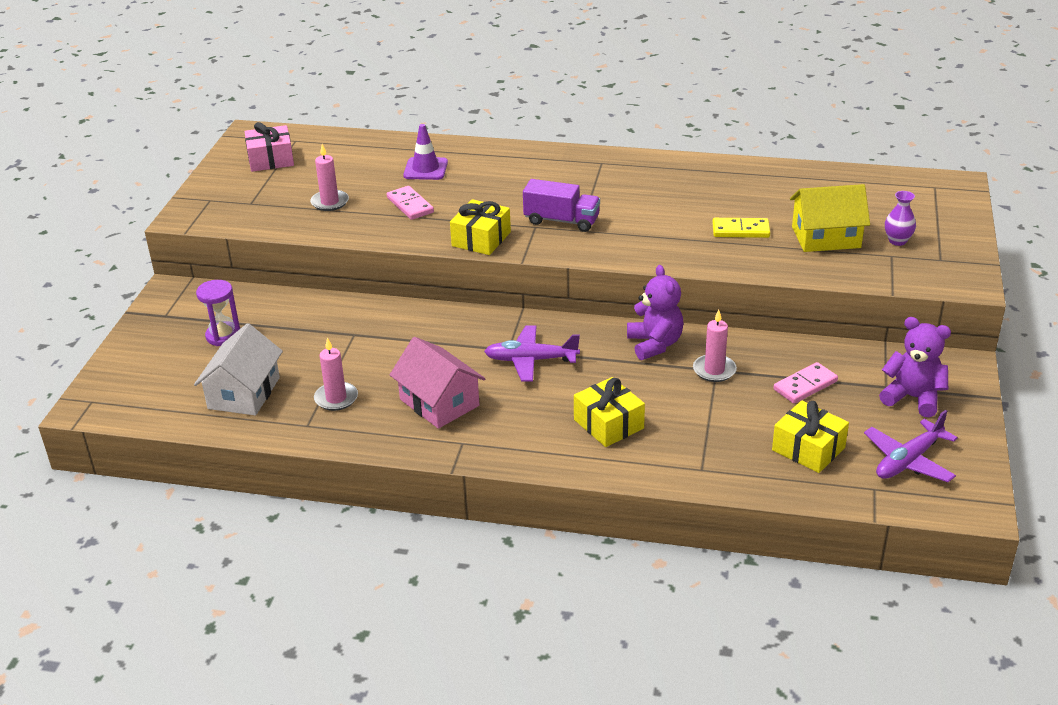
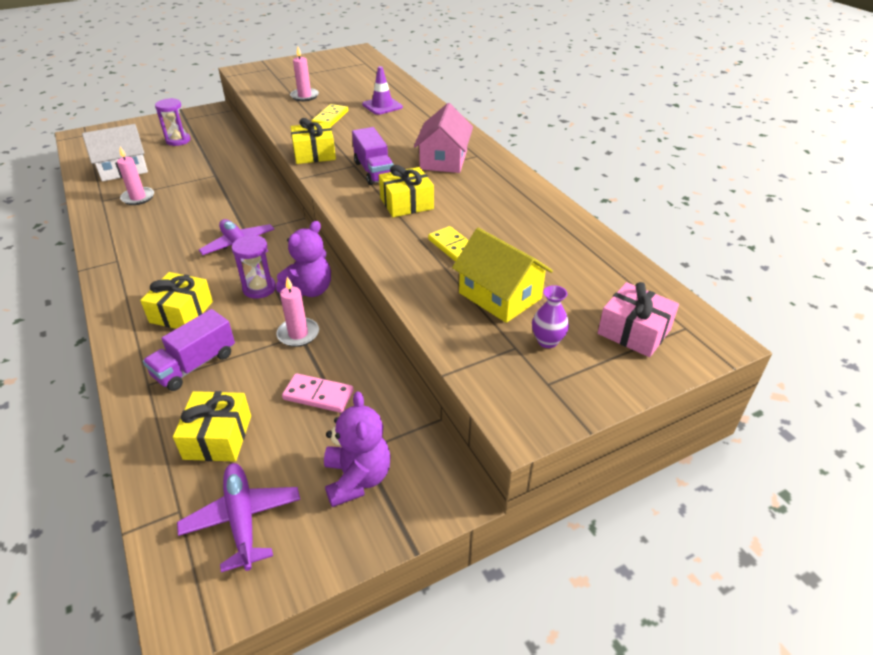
camera: 50 degrees right, 5 degrees up
(271, 159) = (334, 65): pink gift -> pink gift (634, 331)
(410, 205) = (330, 118): pink domino -> yellow domino
(439, 402) = (159, 233): pink house -> pink house (443, 160)
(620, 370) = (259, 288): none -> purple hourglass
(642, 225) = (406, 203): none -> yellow gift
(701, 436) = (195, 365): none -> purple truck
(908, 461) = (242, 519): purple plane -> purple plane turned 60 degrees clockwise

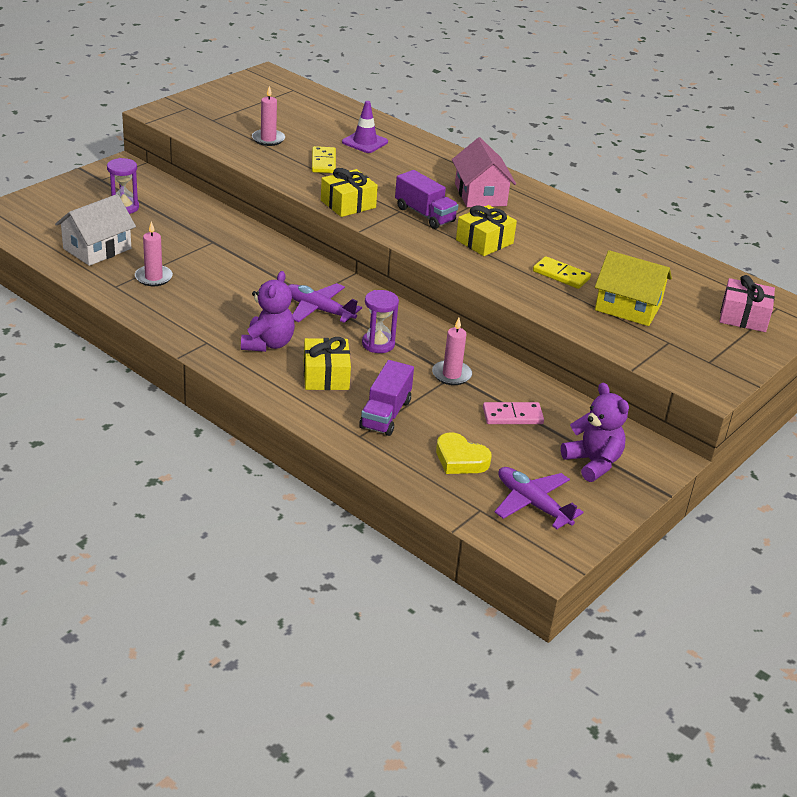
camera: 25 degrees left, 5 degrees down
(218, 437) = (460, 459): yellow gift -> yellow heart
(309, 290) = (426, 338): purple teddy bear -> purple teddy bear (268, 344)
(547, 341) = (688, 334): purple vase -> none

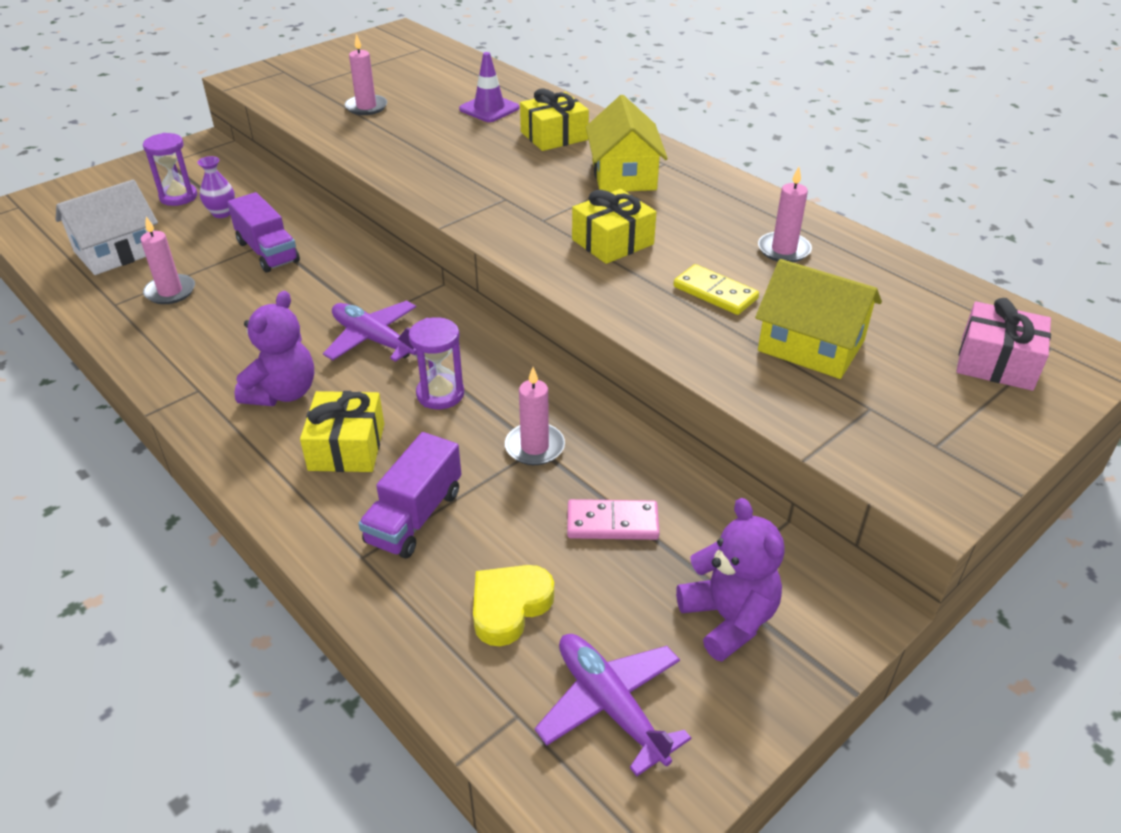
camera: 10 degrees right, 5 degrees up
(165, 220) = (222, 213): none -> purple vase
(323, 162) = (426, 135): yellow domino -> none
(348, 204) = (438, 190): yellow gift -> yellow gift (554, 136)
(424, 214) = (538, 203): purple truck -> purple truck (268, 252)
(460, 459) = (509, 607): yellow heart -> yellow heart turned 90 degrees clockwise
(480, 194) = (623, 175): pink house -> yellow house
(602, 247) = (783, 250): none -> pink candle

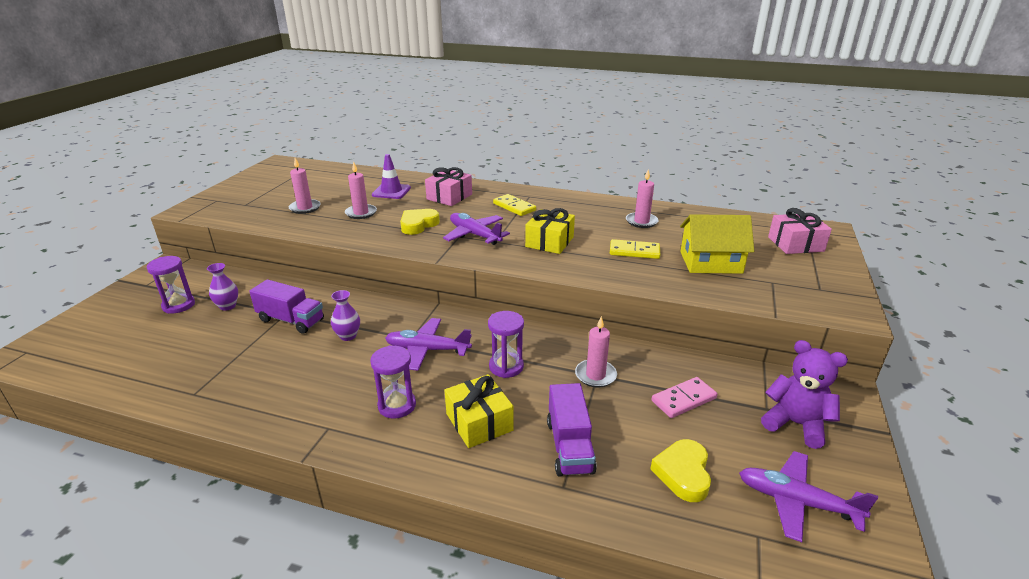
camera: 30 degrees left, 10 degrees down
(117, 252) = (159, 357): white house -> none
(170, 292) = (236, 370): pink candle -> pink candle (361, 213)
(282, 393) = (397, 405): purple teddy bear -> purple hourglass
(307, 292) = (348, 336): none -> purple vase
(472, 167) = (418, 225): none -> yellow heart
(526, 202) = (475, 235): none -> purple plane
(554, 136) = (449, 197): yellow gift -> pink gift
(623, 175) = (514, 207): yellow house -> yellow domino

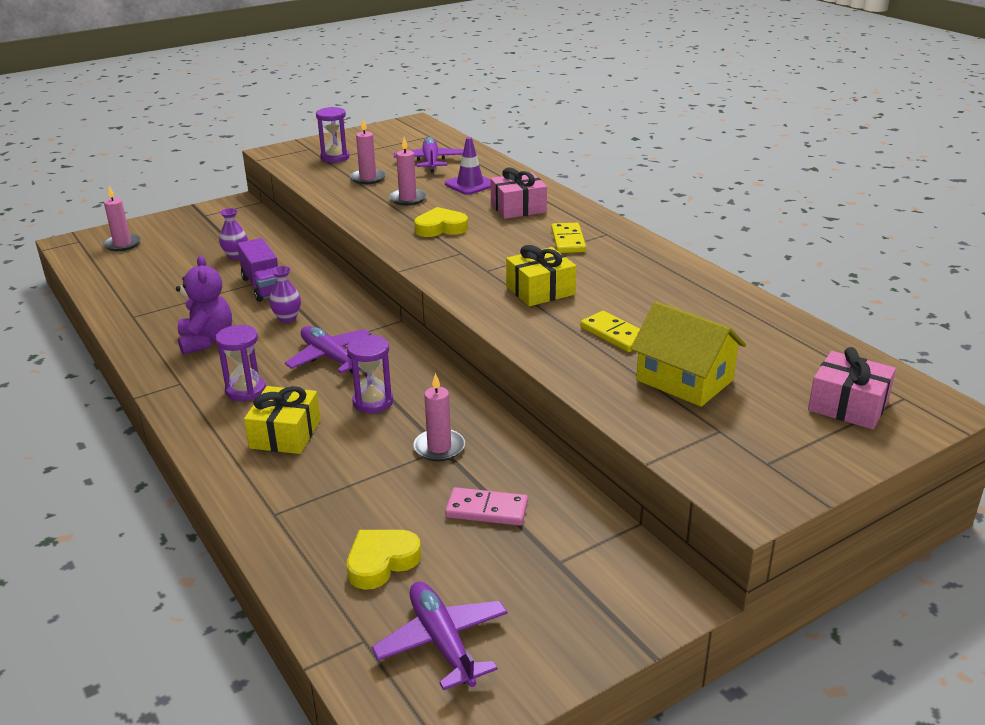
camera: 40 degrees right, 0 degrees up
(178, 305) = (205, 241): purple hourglass -> purple hourglass (335, 157)
(475, 235) = (477, 257): purple plane -> purple plane (431, 161)
(569, 446) = (324, 489): purple truck -> none
(641, 222) = (688, 306): pink candle -> pink candle (122, 244)
(795, 424) = (563, 590): purple teddy bear -> purple teddy bear (206, 341)

